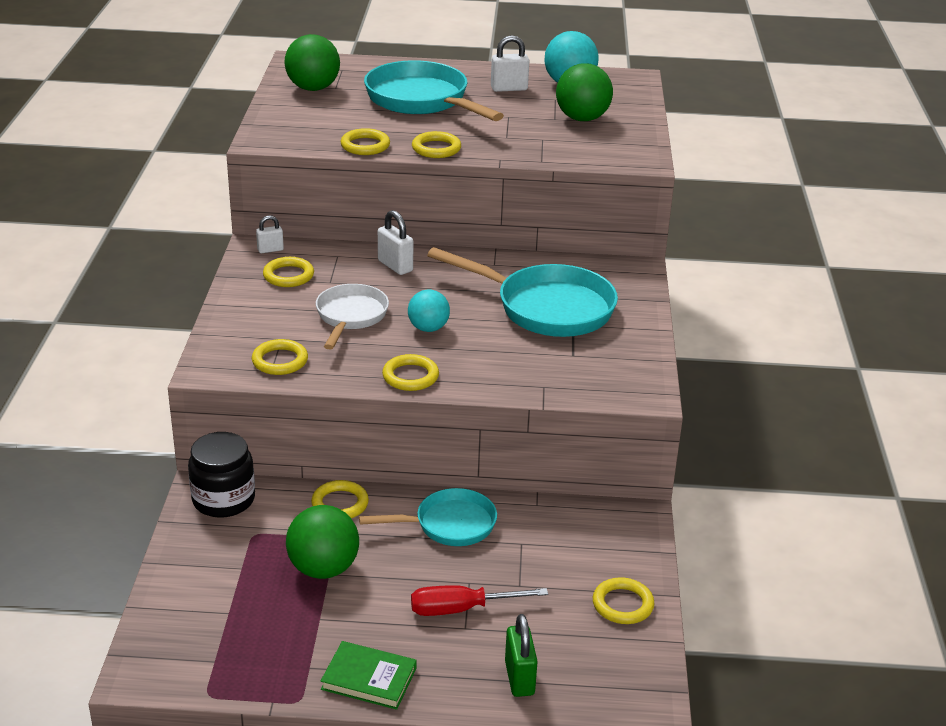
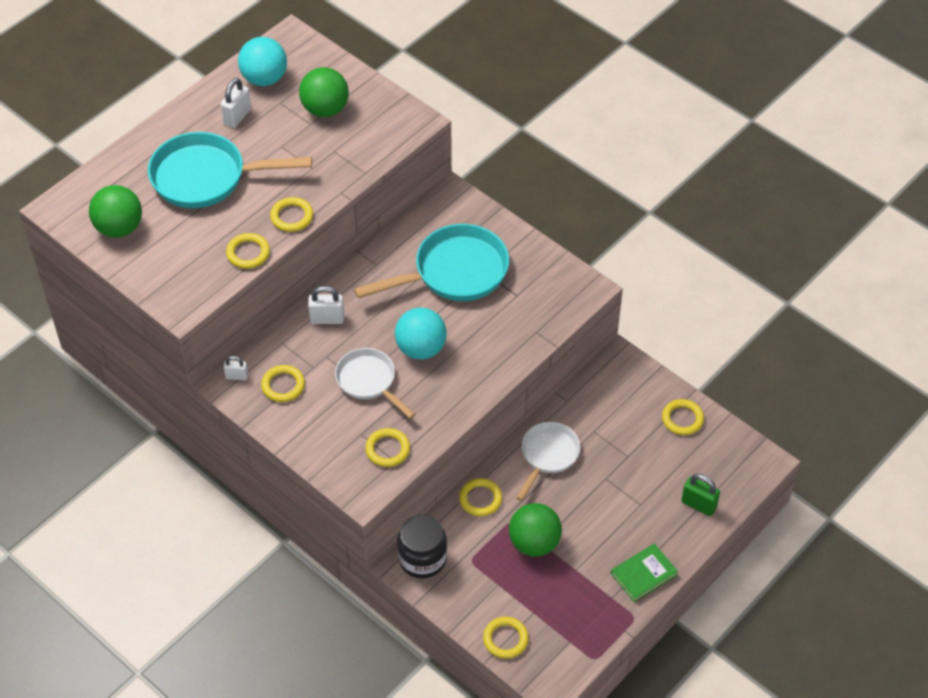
camera: 50 degrees left, 20 degrees up
(270, 250) = (236, 376): white padlock -> white padlock turned 75 degrees clockwise
(410, 376) = (467, 391): yellow ring -> yellow ring (505, 639)
(428, 328) = (421, 348): turquoise ball -> turquoise ball, size x1.53
(449, 525) = (547, 456): turquoise pan -> white pan
(461, 609) = (624, 496): red screwdriver -> none

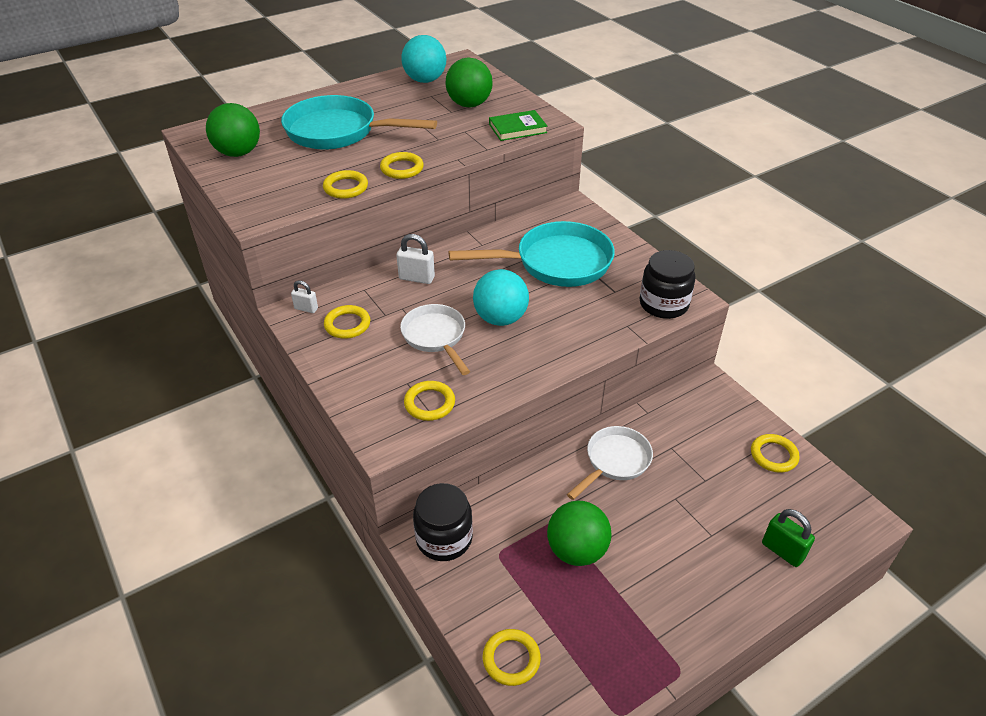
camera: 15 degrees right, 10 degrees down
(237, 116) = (388, 99): white padlock -> none
(480, 499) = (528, 490): yellow ring -> none
(564, 301) = (663, 304): none -> black jar
(644, 574) = (702, 619): green book -> green book (517, 128)

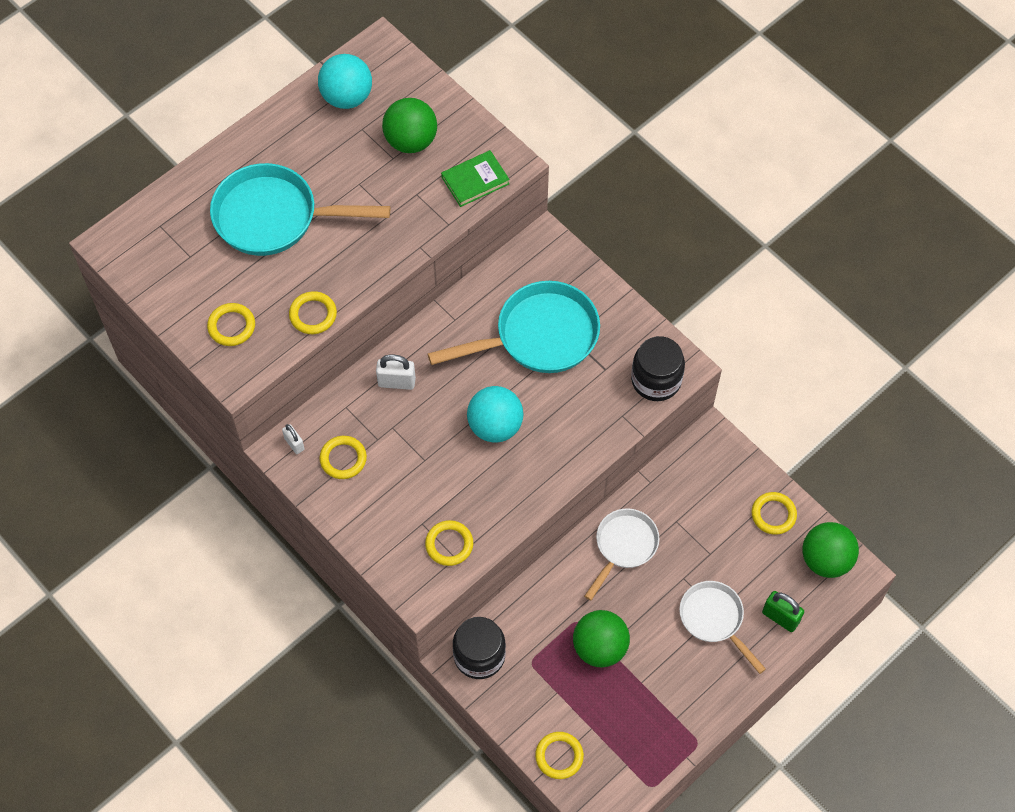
camera: 10 degrees left, 20 degrees up
(238, 153) = (175, 273): green ball -> green ball (826, 560)
(306, 308) = (294, 444): white padlock -> white padlock turned 45 degrees clockwise
(402, 168) = (364, 273): yellow ring -> yellow ring (231, 326)
(435, 337) = (436, 461): white pan -> white pan (714, 619)

